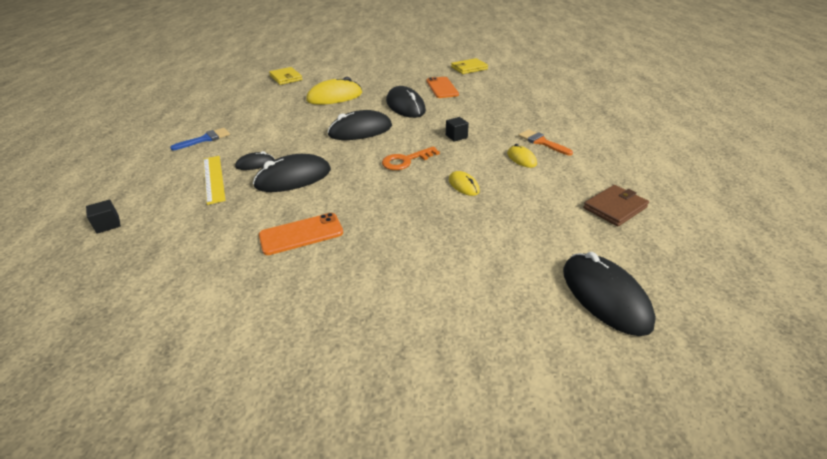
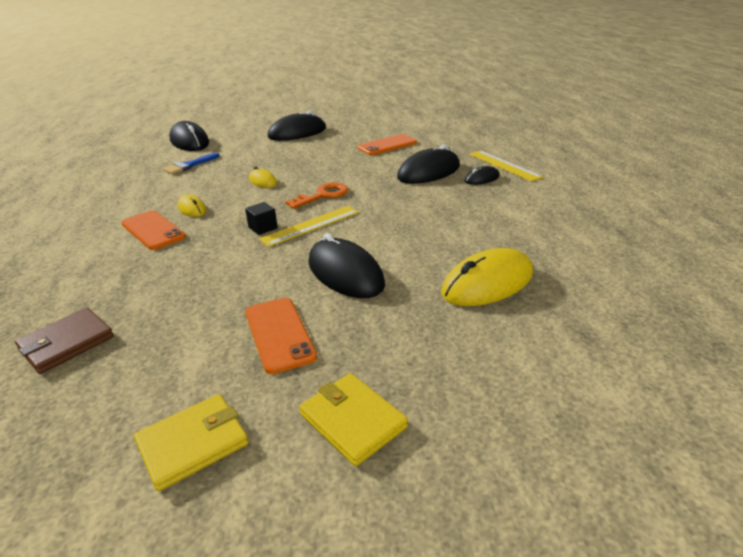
camera: 170 degrees right, 5 degrees down
(108, 224) = (535, 137): black cube -> none
(205, 139) = (581, 195): blue brush -> blue brush (189, 165)
(286, 78) = (663, 335): yellow wallet -> yellow wallet (353, 420)
(360, 130) = (395, 224): black mouse -> black mouse (297, 133)
(421, 135) = (310, 225): none -> yellow ruler
(542, 142) = (153, 230): orange brush -> orange phone
(615, 208) = (135, 178): brown wallet -> brown wallet (66, 343)

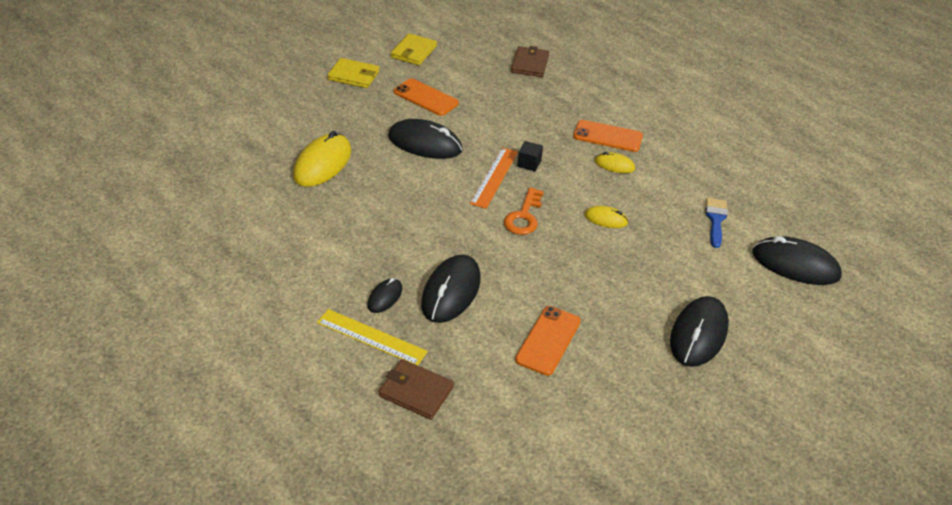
camera: 145 degrees right, 10 degrees up
(310, 225) = (494, 177): yellow ruler -> orange ruler
(488, 144) = (416, 391): none -> brown wallet

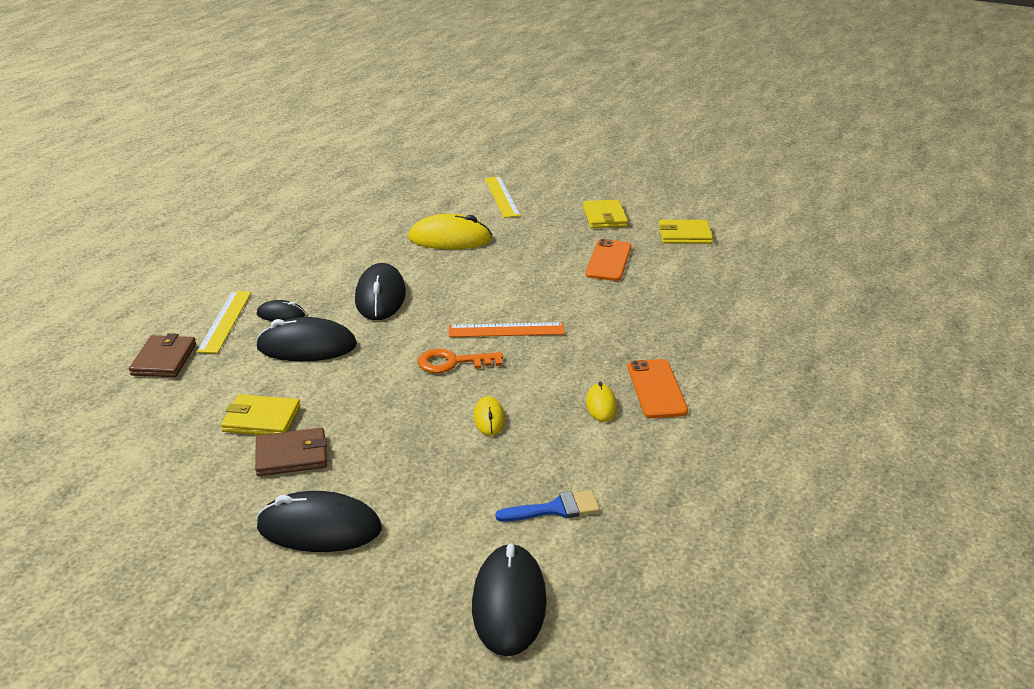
camera: 70 degrees right, 10 degrees down
(267, 113) = (501, 197): none -> yellow ruler
(425, 143) = (528, 279): black mouse -> black mouse (380, 296)
(529, 163) = (550, 346): black cube -> none
(530, 64) = (749, 305): brown wallet -> brown wallet (292, 455)
(548, 340) = (261, 419): orange phone -> yellow wallet

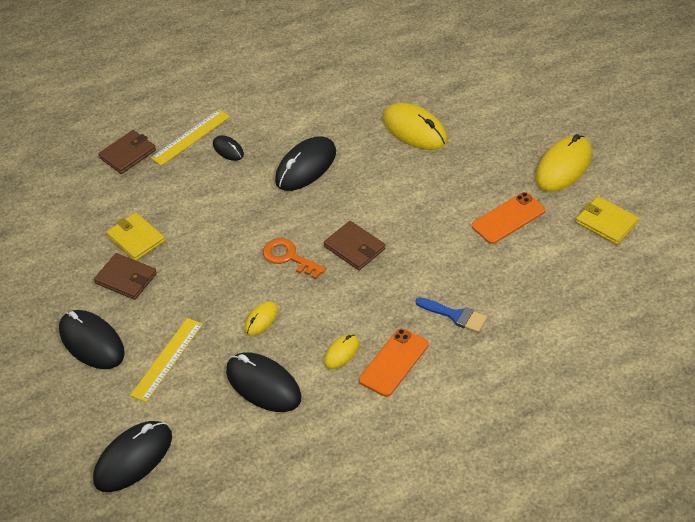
camera: 45 degrees right, 15 degrees up
(307, 346) = (216, 189): black mouse -> black mouse (263, 385)
(501, 197) = (506, 99): yellow ruler -> yellow ruler (167, 359)
(506, 330) = (354, 248): orange ruler -> brown wallet
(555, 509) = (224, 414): blue brush -> blue brush (455, 315)
(604, 217) = (564, 166): yellow wallet -> yellow mouse

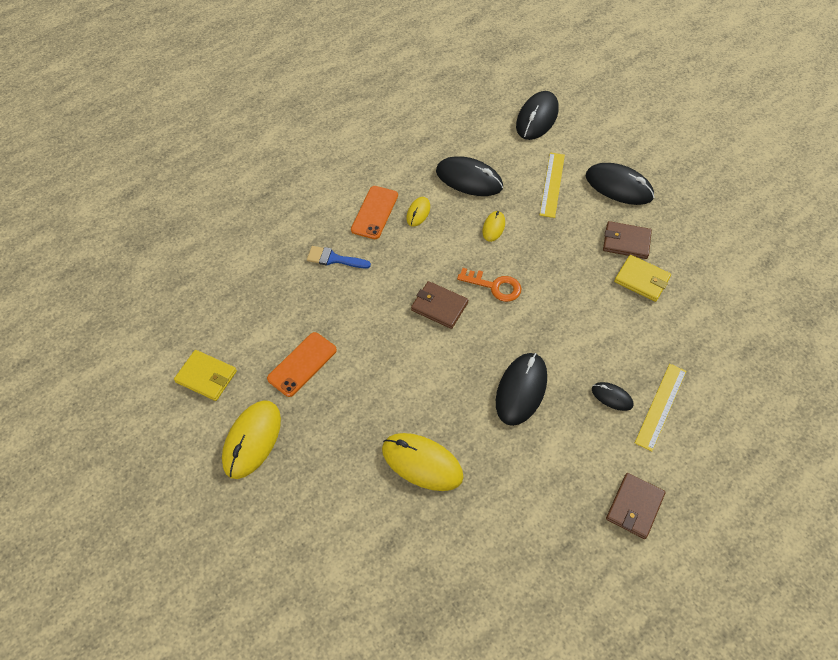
camera: 160 degrees right, 10 degrees up
(128, 154) = (712, 372): brown wallet -> brown wallet (634, 506)

